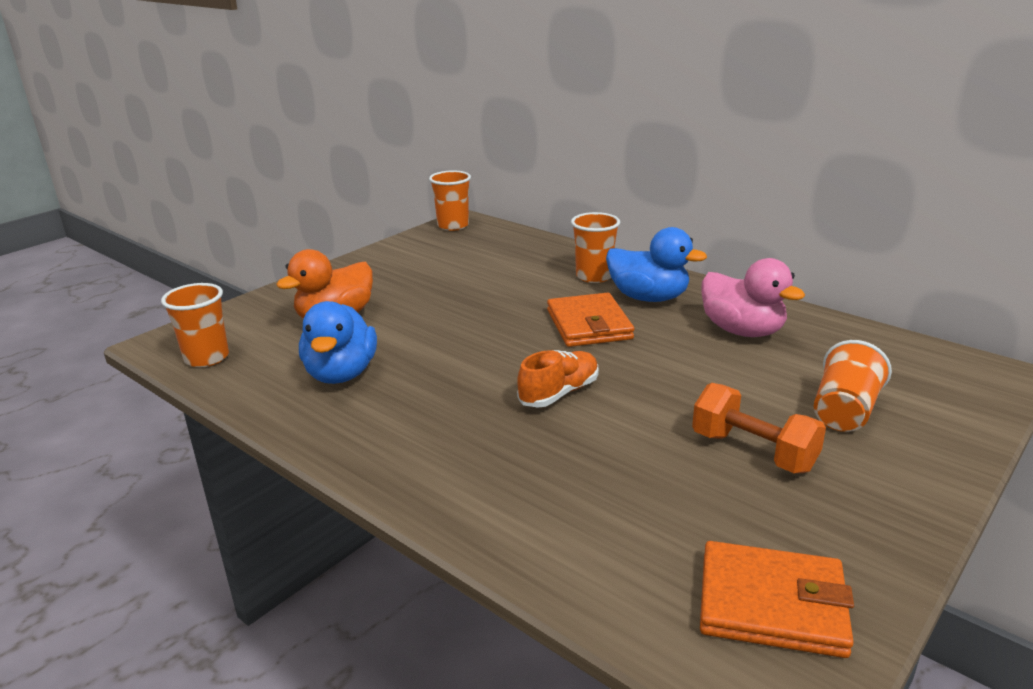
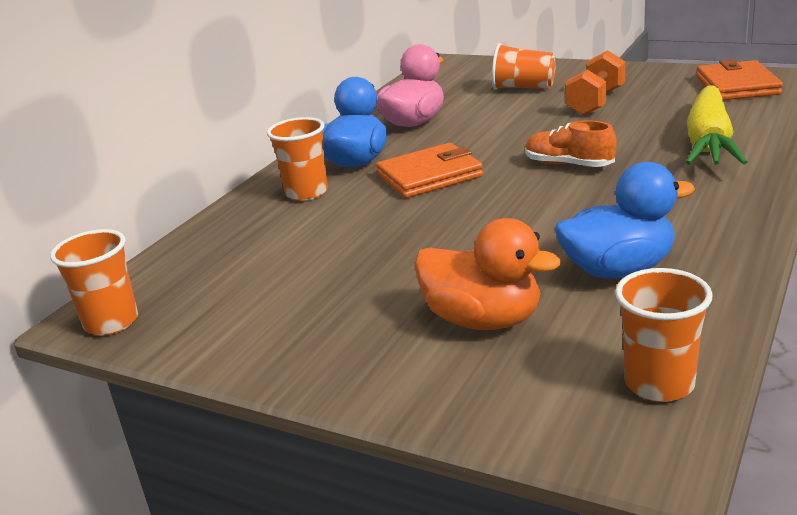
camera: 100 degrees left, 0 degrees up
(553, 496) = (709, 142): none -> yellow carrot

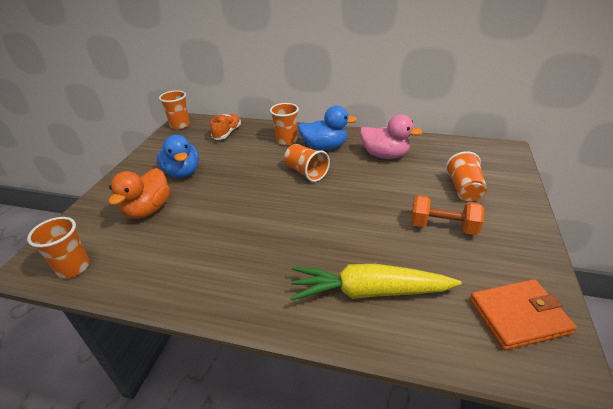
camera: 75 degrees right, 10 degrees up
(429, 176) = (306, 172): orange wallet -> orange cup
(568, 165) = (322, 222): orange shoe -> orange shoe (227, 133)
(618, 270) = (181, 250): blue duck -> blue duck (182, 172)

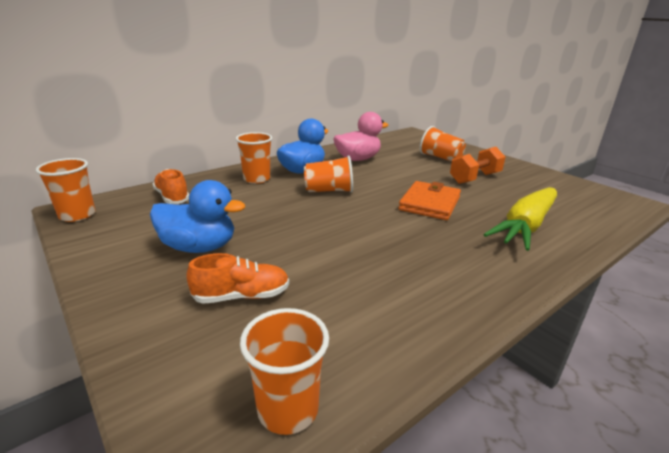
camera: 55 degrees left, 10 degrees down
(148, 209) = (242, 296): orange duck -> orange shoe
(518, 316) = (583, 195): orange wallet -> orange wallet (429, 203)

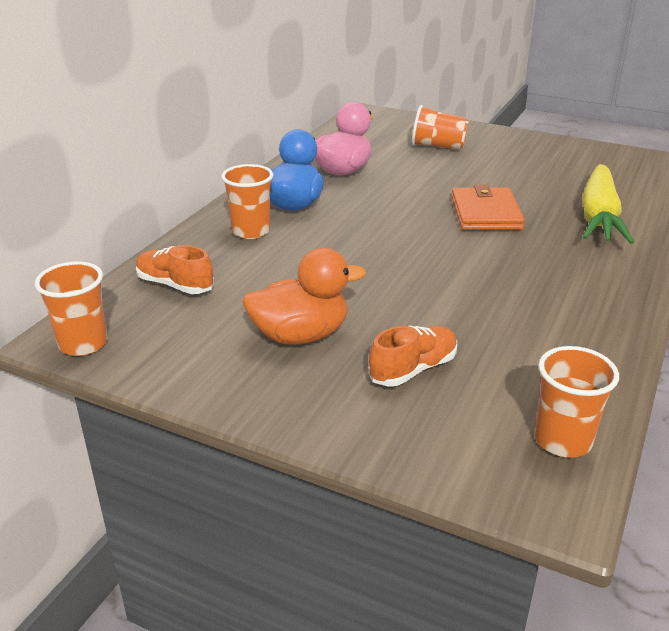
camera: 25 degrees left, 5 degrees up
(199, 247) = (300, 335): blue duck -> orange duck
(329, 191) = (359, 225): orange cup -> none
(475, 178) = (501, 167): orange dumbbell -> none

